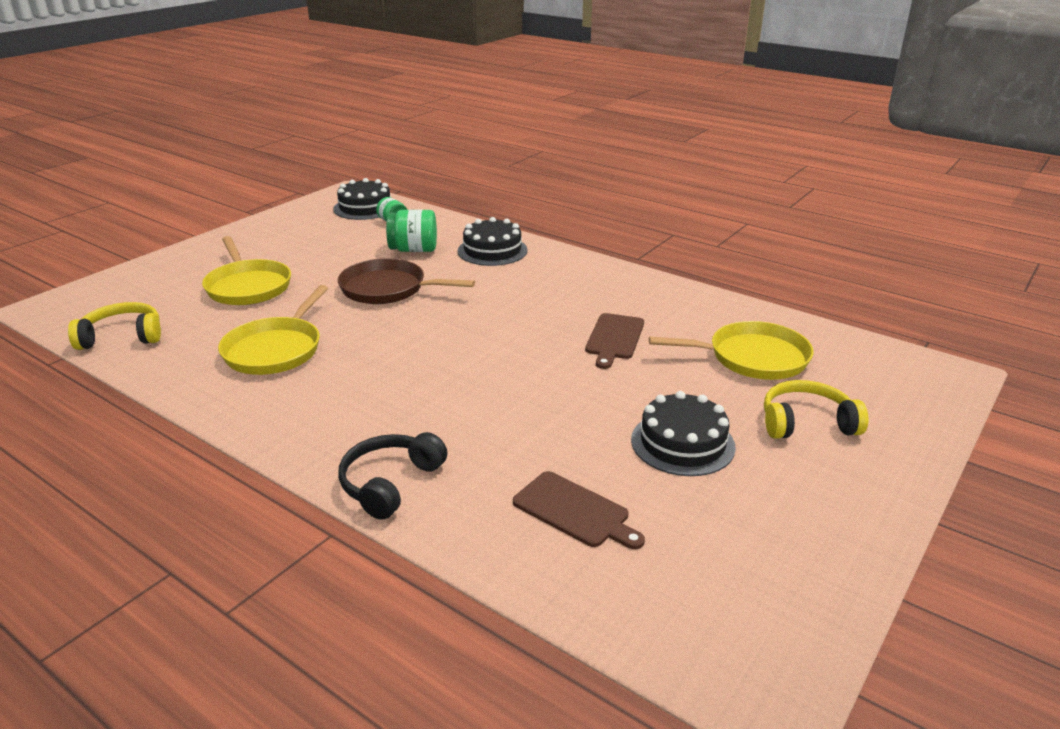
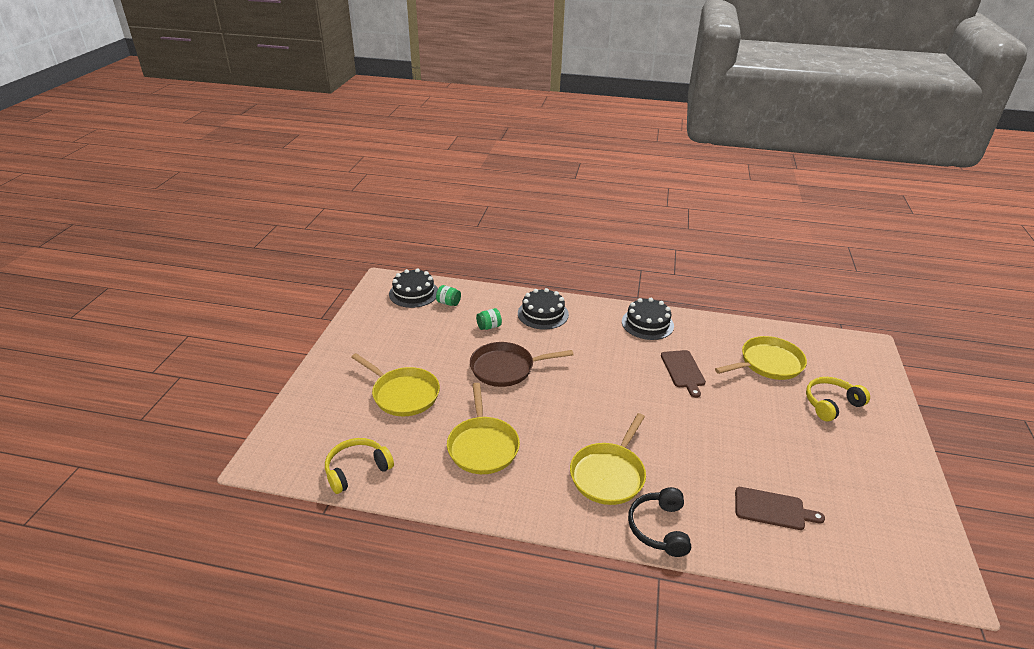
camera: 25 degrees left, 5 degrees up
(391, 413) = (609, 474): none -> yellow pan
(413, 250) = (489, 327): green jar -> green jar, size x0.61
(682, 443) = (784, 440): black cake -> black cake (647, 323)

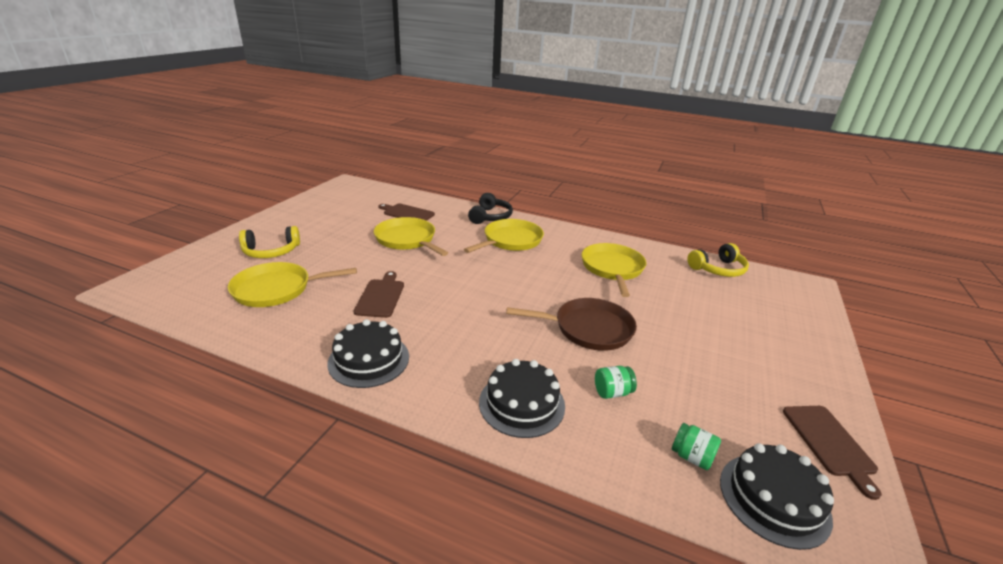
camera: 170 degrees left, 5 degrees down
(366, 318) = (829, 443): none -> brown cutting board
(403, 394) = (705, 319): yellow pan -> yellow pan (407, 240)

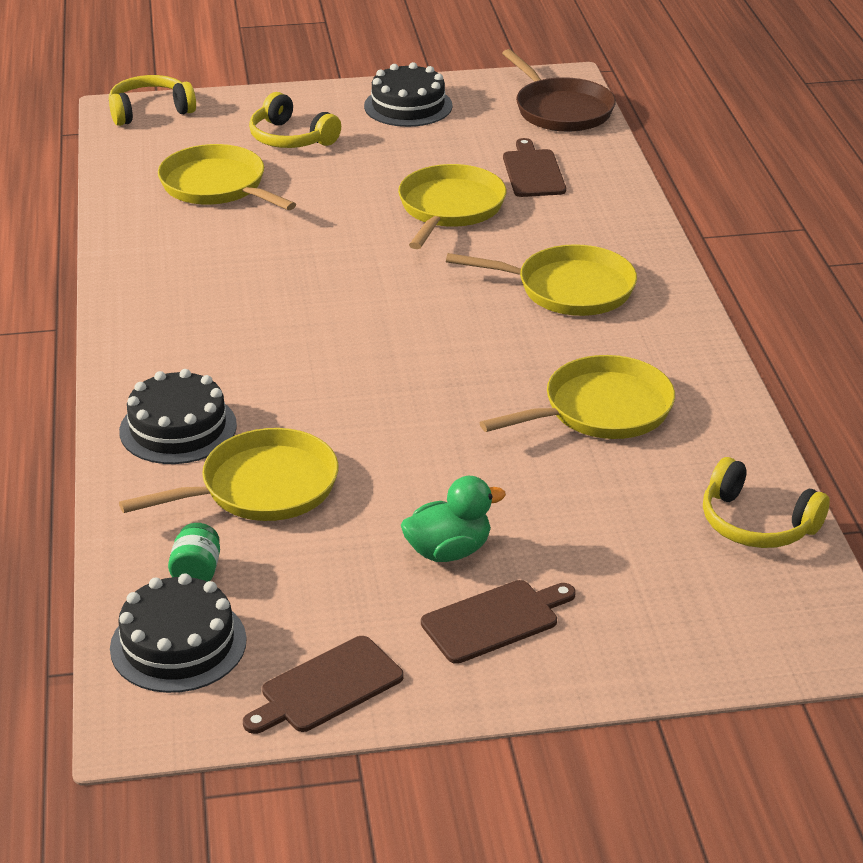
camera: 60 degrees right, 5 degrees up
(151, 279) = (150, 111): none -> yellow headphones
(369, 359) = (154, 303): black cake -> black cake (408, 106)
(381, 296) = (281, 255): brown cutting board -> brown cutting board (495, 620)
(490, 217) = (630, 241): black headphones -> none
(588, 329) = (387, 433): brown pan -> brown pan (561, 110)
(612, 392) = (262, 487): green jar -> yellow pan
(707, 350) = (448, 551): none -> green duck

